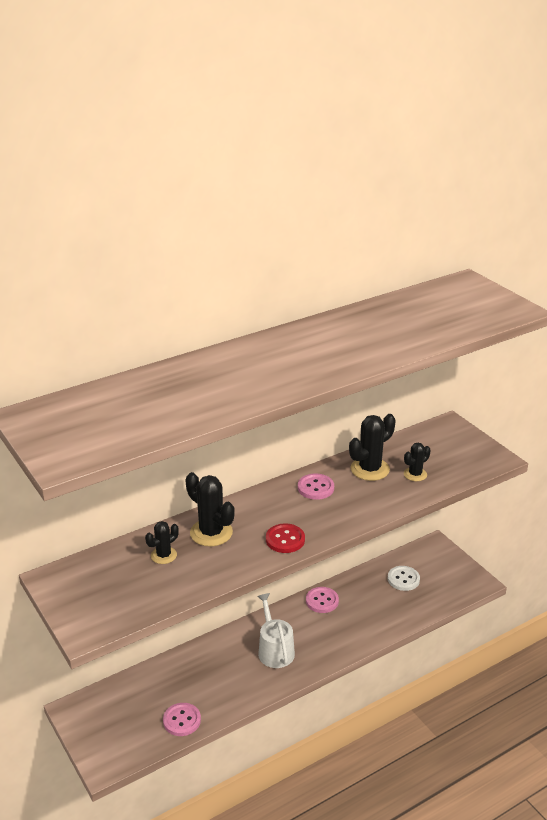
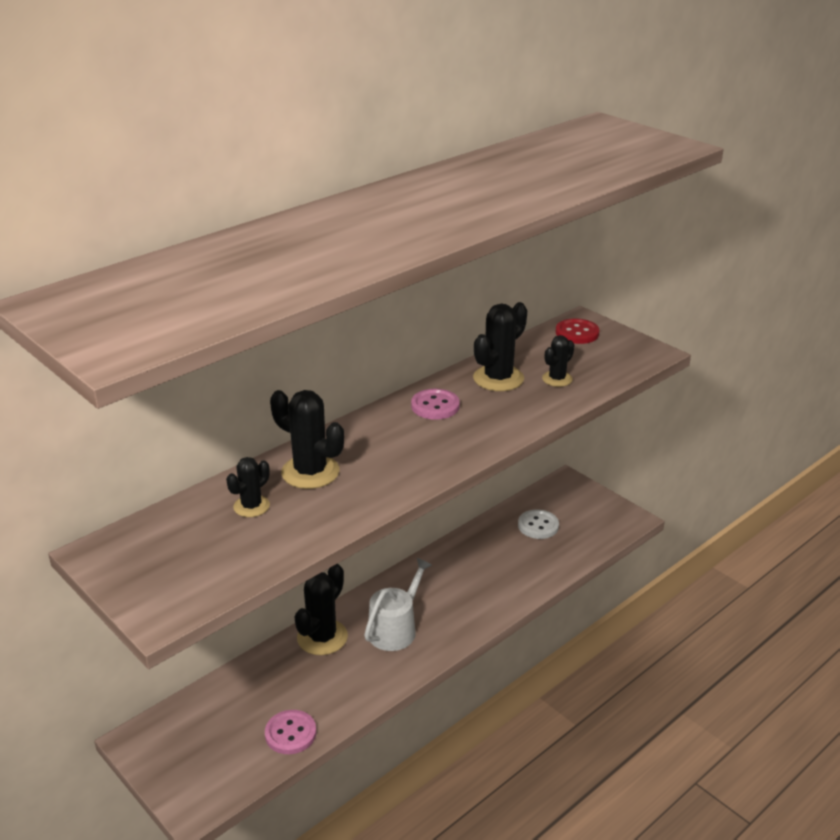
camera: 10 degrees left, 0 degrees up
(219, 649) = (322, 637): none -> black cactus
(274, 650) = (395, 629): white watering can -> white watering can turned 60 degrees clockwise
(285, 539) = (412, 470): red button -> red button (577, 333)
(322, 601) = (443, 563): pink button -> none

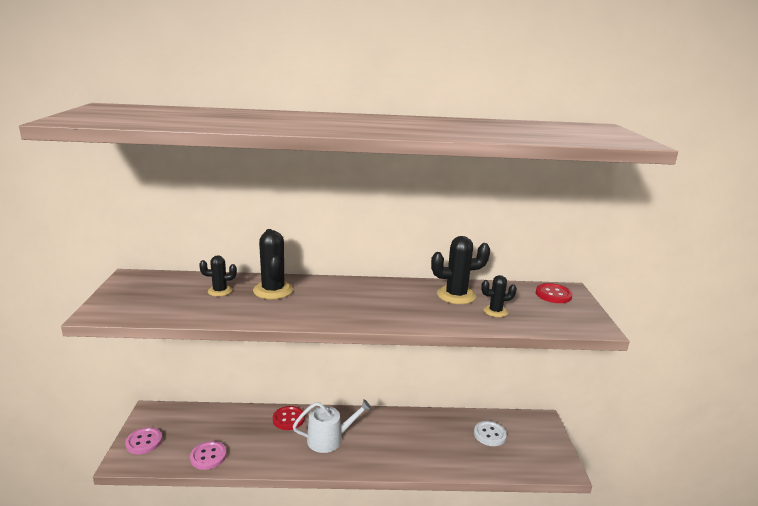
camera: 40 degrees right, 10 degrees down
(322, 637) = (288, 419): black cactus -> red button
(435, 406) = (393, 292): pink button -> pink button (144, 442)

